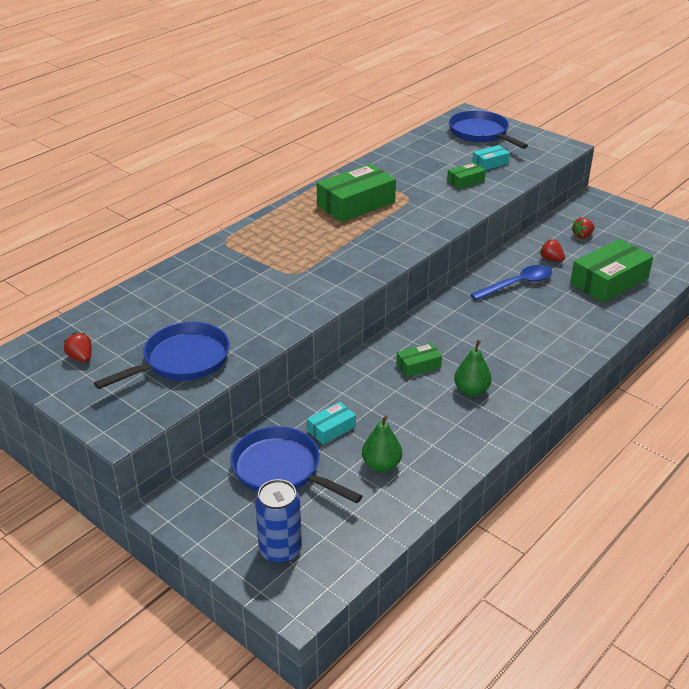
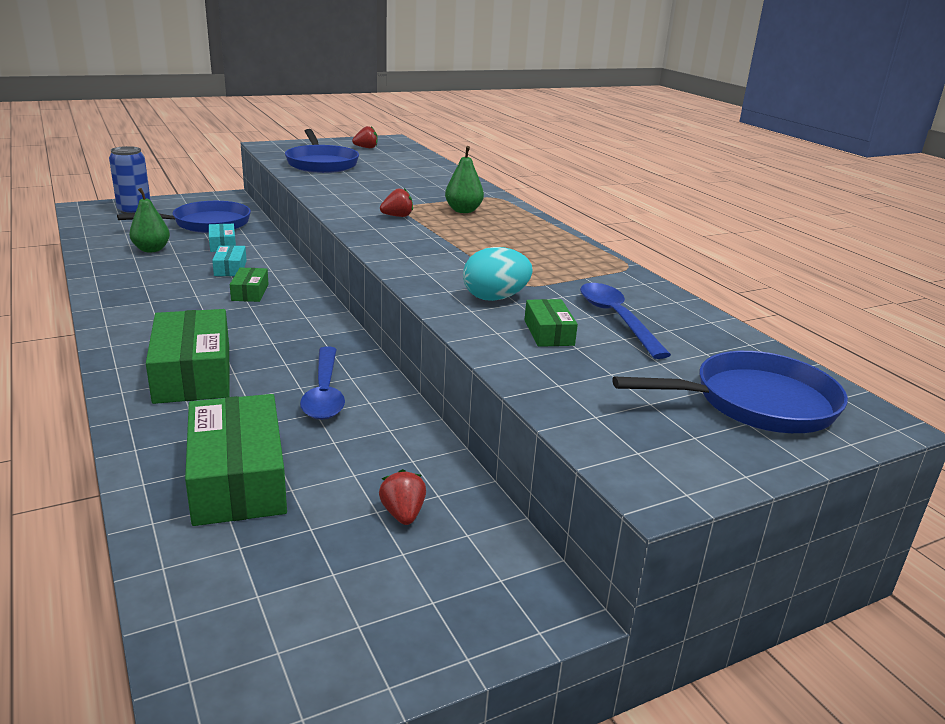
camera: 110 degrees right, 10 degrees down
(356, 204) = (530, 255): green box -> green box (193, 373)
(428, 167) = (617, 319): none -> blue spoon
(438, 201) = (495, 298): none -> turquoise egg
(471, 391) = (174, 303): green pear -> green pear (463, 211)
(490, 163) = (607, 372): turquoise box -> turquoise box (230, 268)
(551, 259) = (358, 446): red strawberry -> red strawberry (397, 216)

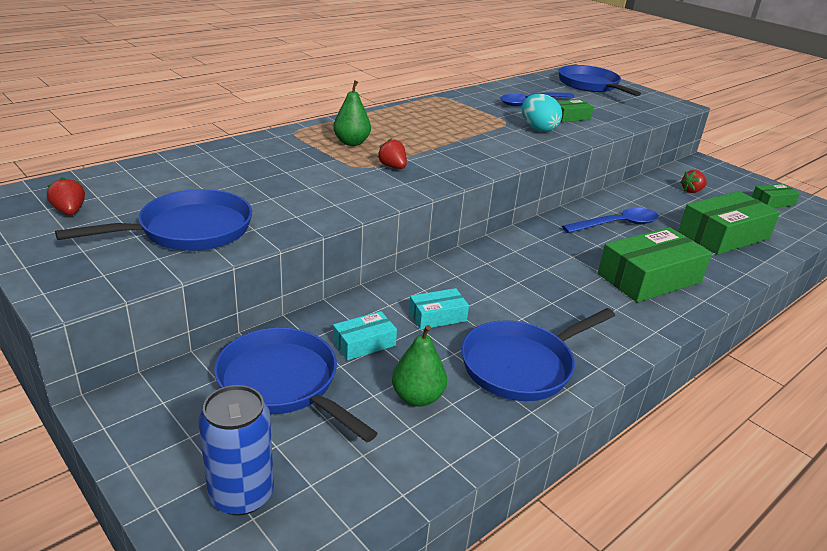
camera: 105 degrees left, 5 degrees up
(141, 282) = (522, 365): none -> blue pan
(250, 292) = (489, 288): green box -> green box (772, 202)

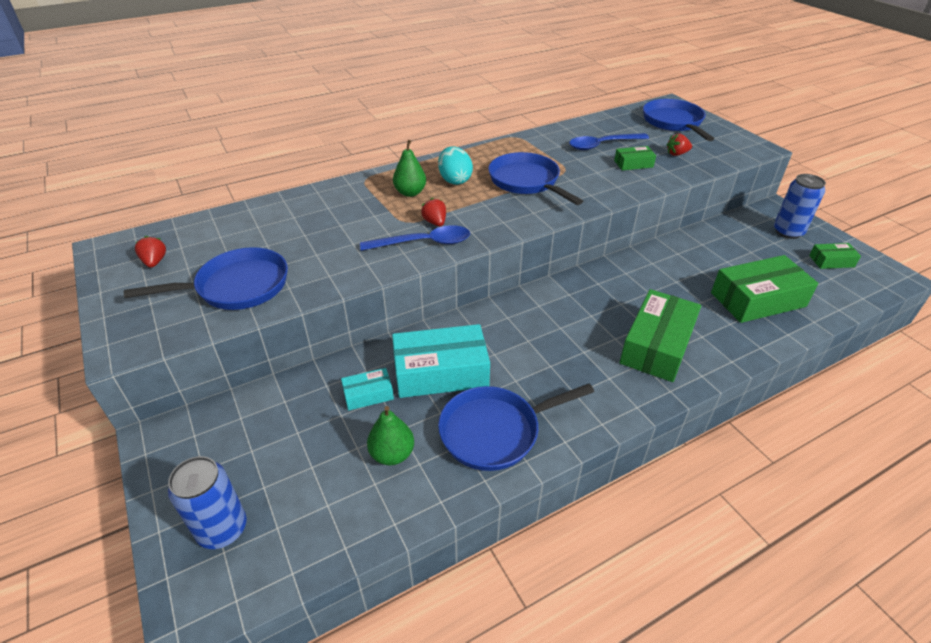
camera: 15 degrees right, 10 degrees up
(283, 384) = (289, 428): blue pan -> blue pan (526, 182)
(437, 316) = (441, 372): turquoise box -> turquoise box, size x2.01
(538, 129) = (593, 179): turquoise egg -> turquoise egg (455, 180)
(617, 225) = (651, 281): blue spoon -> blue spoon (424, 243)
(649, 278) = (657, 345): green box -> green box turned 45 degrees counterclockwise
(692, 191) = (747, 244): red strawberry -> red strawberry (677, 154)
(723, 180) = (788, 232): none -> blue can

